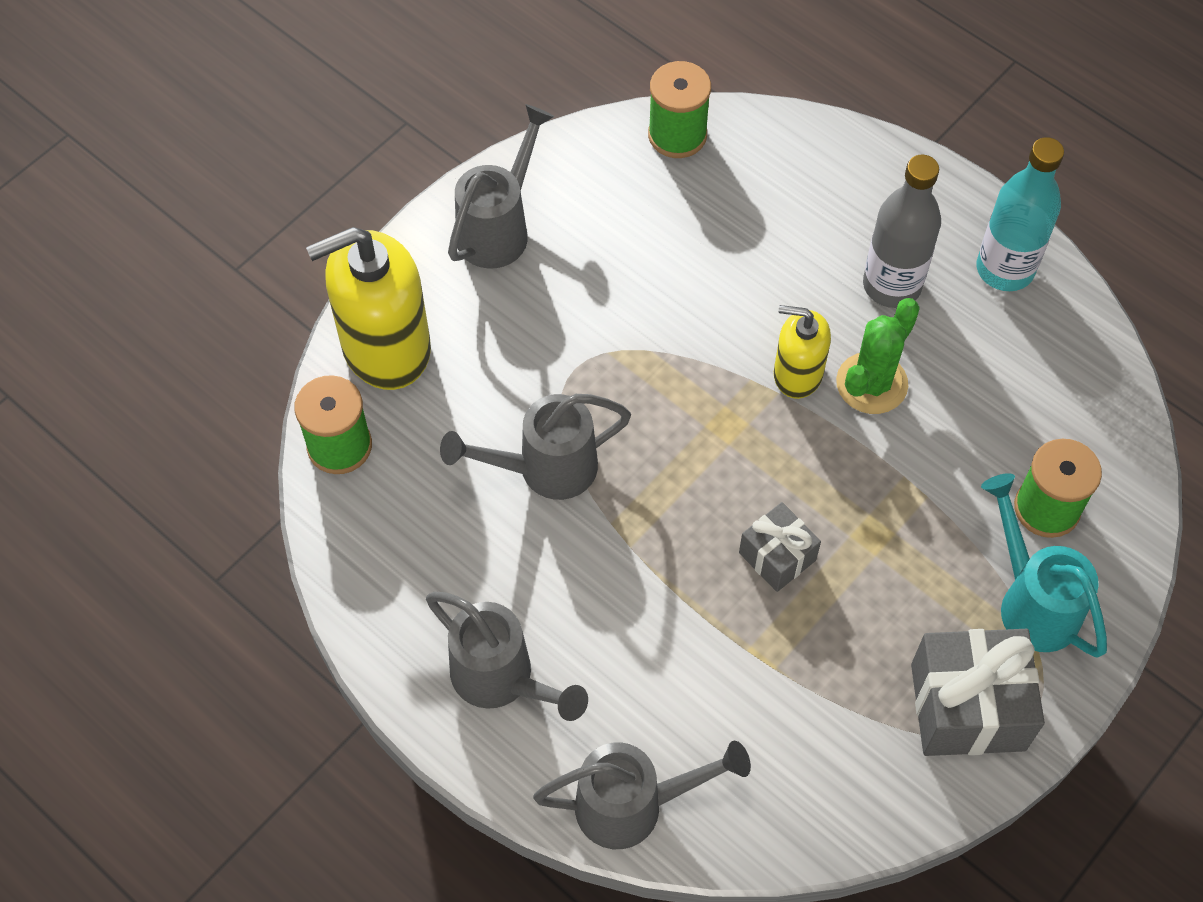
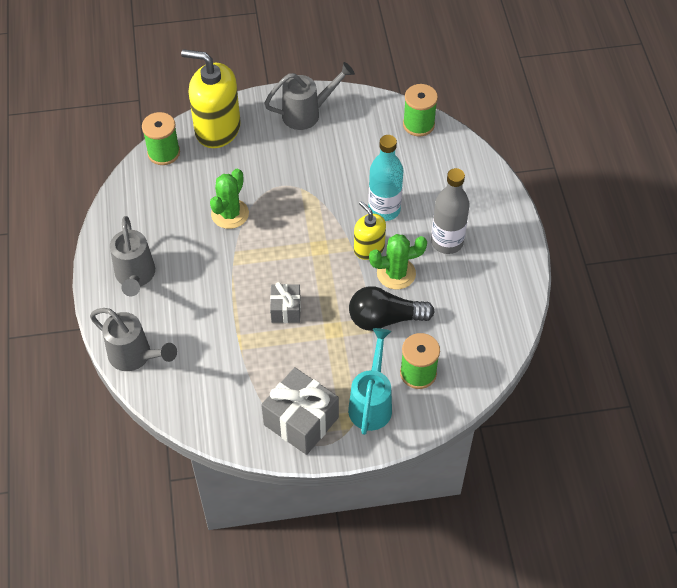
camera: 40 degrees right, 5 degrees down
(544, 469) = (230, 214): grey watering can -> green cactus
(924, 463) = (385, 319): none -> black light bulb
(1005, 269) = (505, 269): turquoise bottle -> turquoise bottle (384, 209)

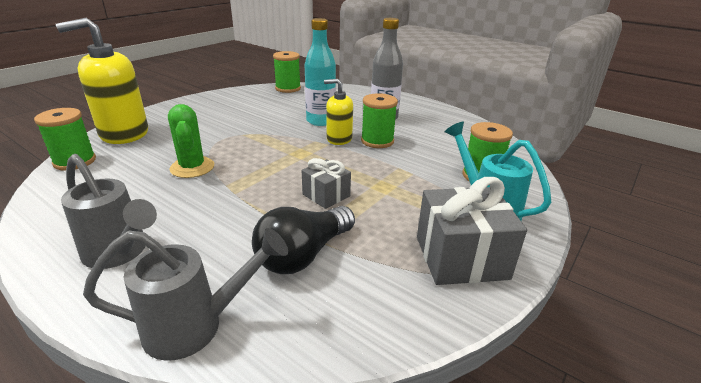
camera: 45 degrees left, 25 degrees down
(307, 113) = (200, 106): grey watering can -> none
(385, 319) = (409, 163): black light bulb -> black light bulb (303, 255)
(396, 273) = (377, 141): green cactus -> green spool

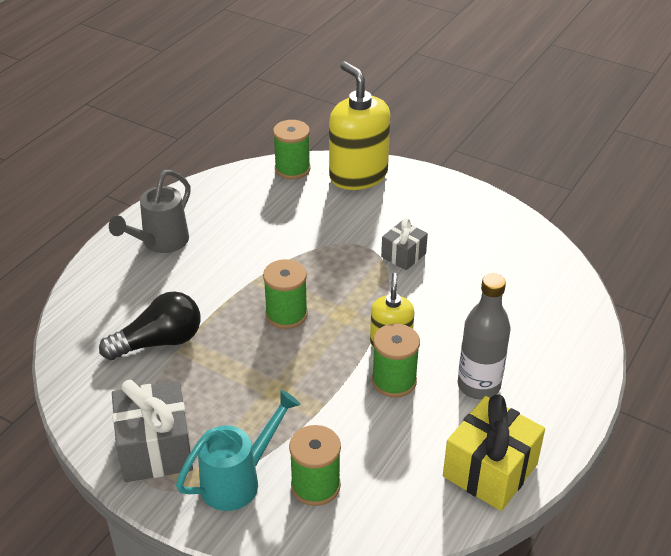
camera: 85 degrees right, 10 degrees up
(192, 167) = (294, 242): green cactus -> none
(197, 326) = (87, 301): grey watering can -> none
(288, 88) = (558, 269): green spool -> green spool (286, 314)
(303, 255) = (159, 342): black light bulb -> black light bulb turned 120 degrees clockwise
(320, 121) = (443, 320): turquoise bottle -> none
(326, 195) = (253, 346): grey gift -> grey gift (403, 255)
(452, 122) = (490, 470): none -> yellow gift

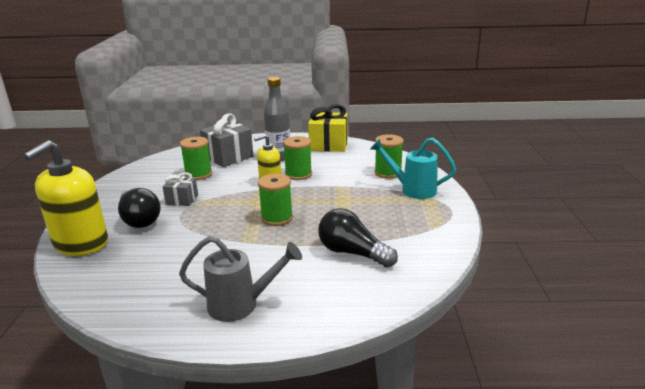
camera: 120 degrees left, 15 degrees down
(155, 449) = (429, 218): grey gift -> grey gift (228, 157)
(292, 169) = (79, 279): green spool -> green spool (198, 174)
(379, 216) = (139, 219): none -> black light bulb

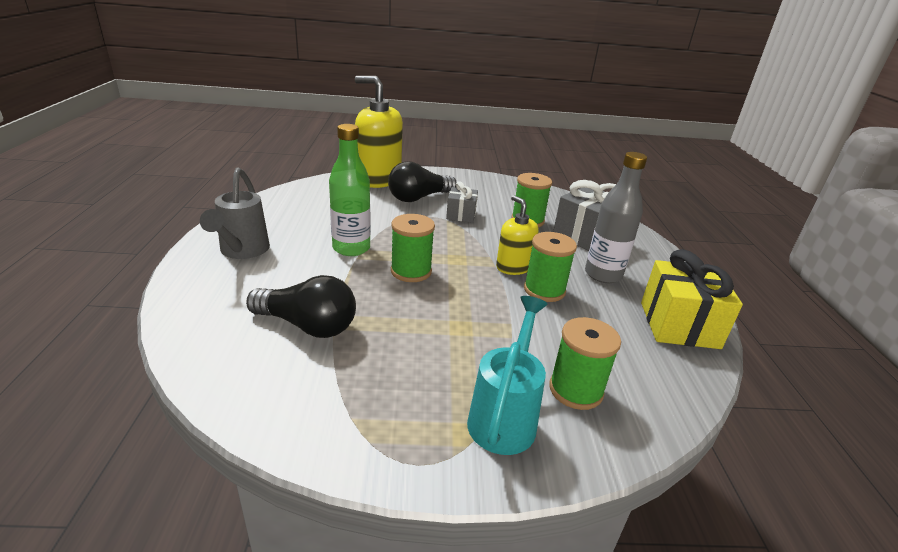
camera: 85 degrees right, 5 degrees up
(239, 246) = (351, 248): none -> green bottle
(352, 253) = (308, 325): black light bulb -> black light bulb turned 75 degrees clockwise

